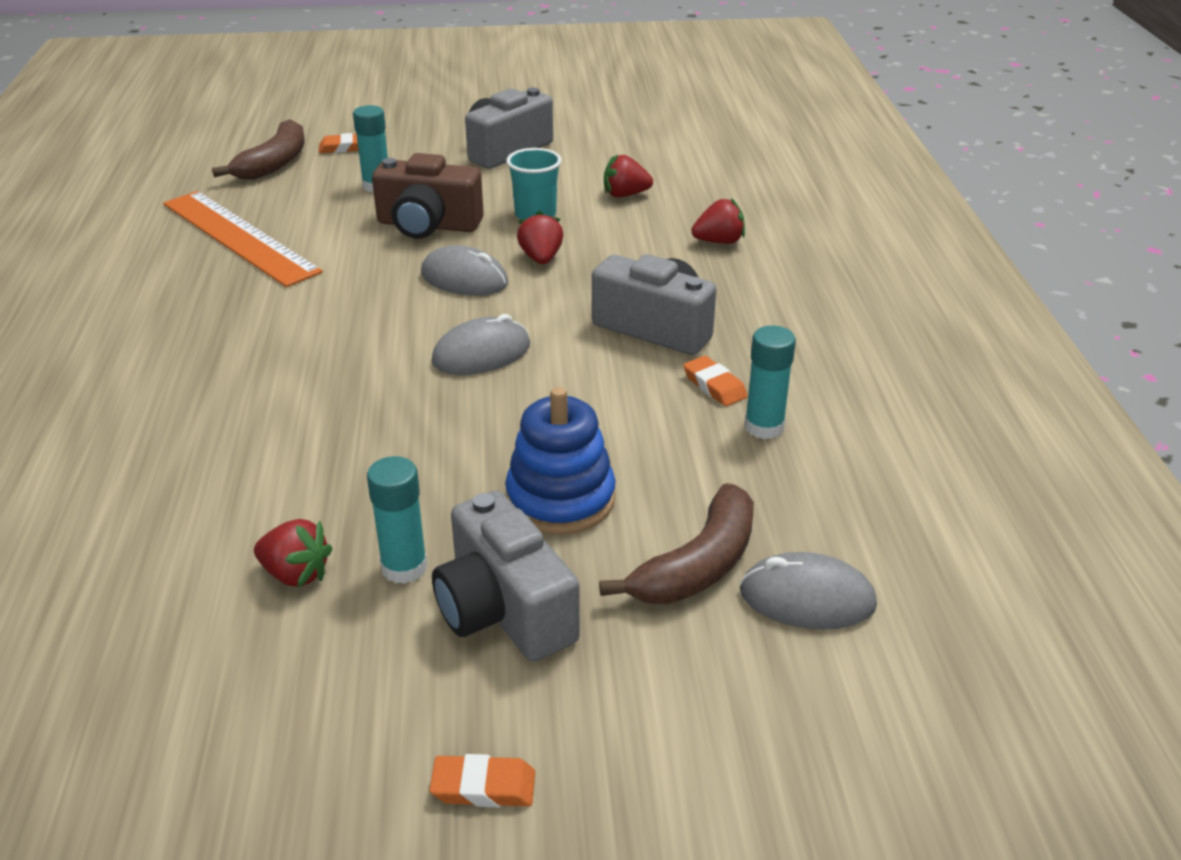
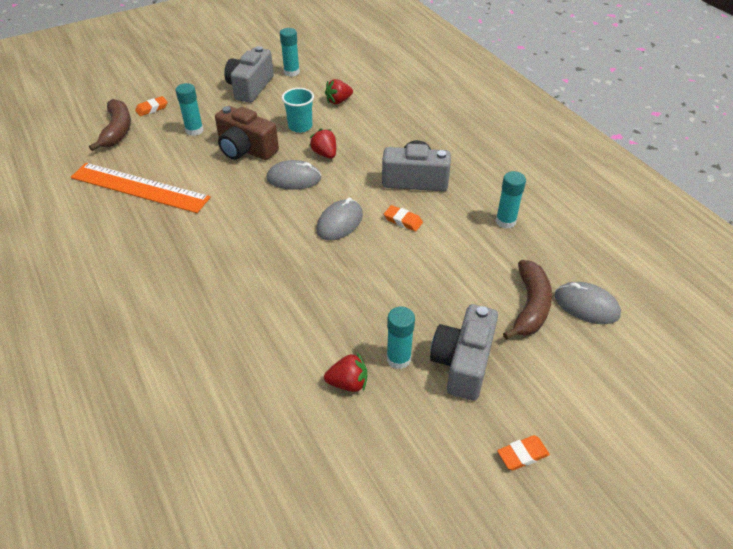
camera: 25 degrees left, 10 degrees up
(428, 225) = (246, 149): brown camera -> brown camera turned 45 degrees clockwise
(504, 610) = (463, 363): grey camera -> grey camera turned 75 degrees clockwise
(560, 499) = (443, 293): blue stacking toy -> none
(585, 144) = (291, 72): none -> turquoise glue stick
(714, 386) = (467, 205): orange eraser -> orange eraser (403, 220)
(719, 242) = (408, 118): red strawberry -> none
(807, 598) = (586, 305): grey mouse -> grey mouse turned 45 degrees clockwise

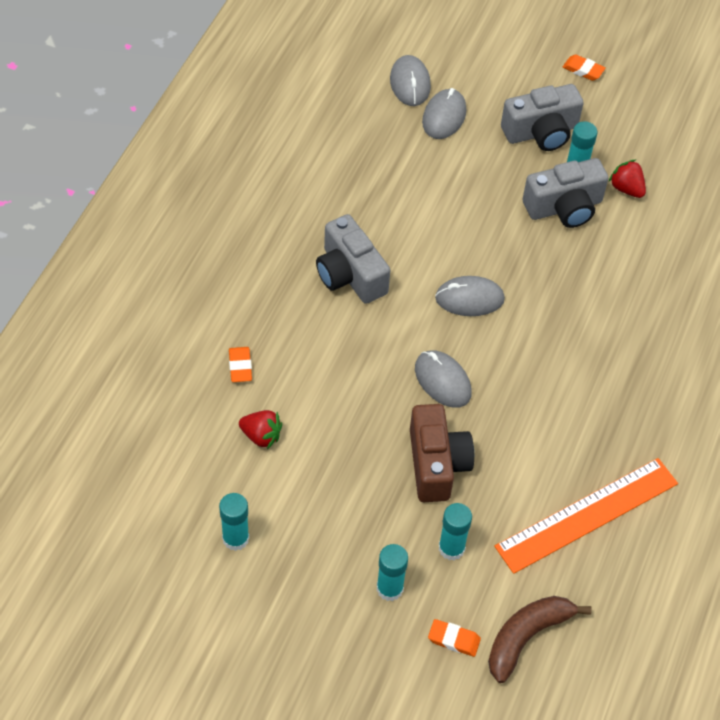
camera: 130 degrees left, 10 degrees up
(139, 188) = (587, 515): orange ruler -> orange ruler turned 75 degrees clockwise
(250, 87) = (311, 561): grey camera -> grey camera (564, 207)
(300, 126) = (348, 440): turquoise cup -> none
(325, 154) = (377, 380): red strawberry -> none
(403, 220) = (420, 251): orange eraser -> orange eraser (240, 366)
(505, 221) = (350, 175): turquoise glue stick -> turquoise glue stick (389, 588)
(530, 306) = (444, 116): brown banana -> grey mouse

